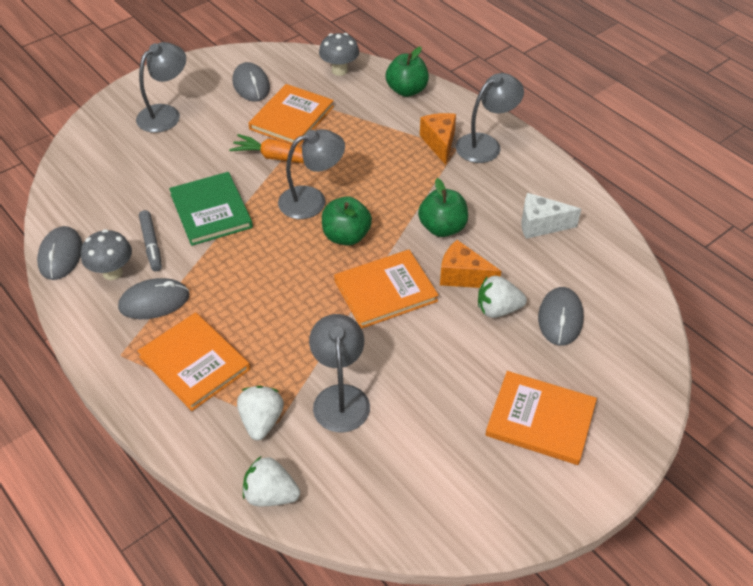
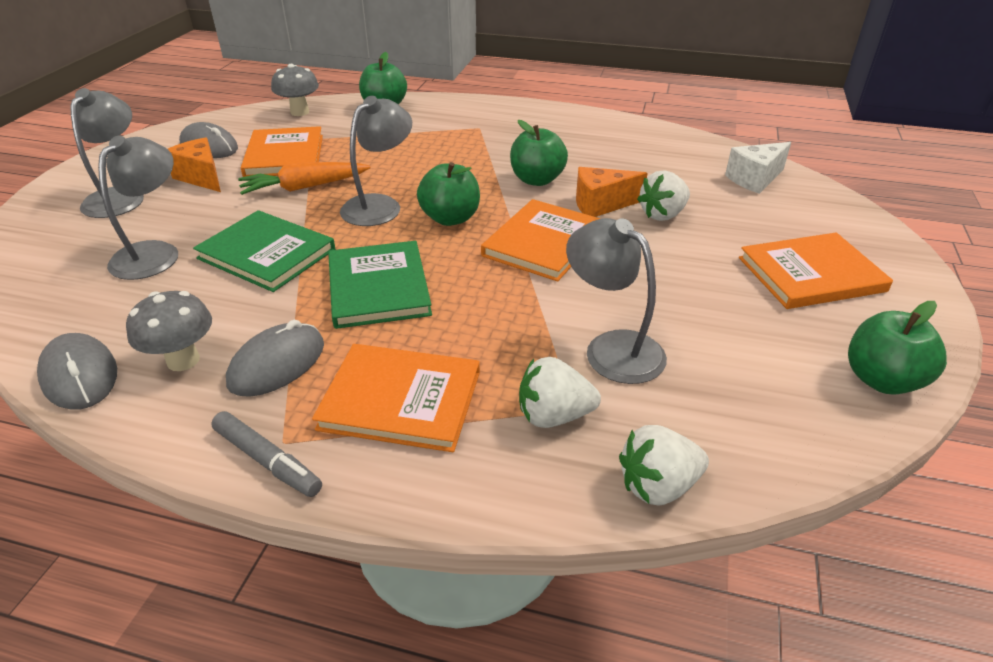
camera: 35 degrees left, 10 degrees down
(151, 244) = (215, 312): grey marker -> grey marker (267, 461)
(251, 274) = (378, 287): none -> green book
(261, 421) = (554, 415): white strawberry -> white strawberry turned 60 degrees counterclockwise
(439, 143) = (459, 129): orange cheese -> orange cheese (201, 177)
(479, 519) = (882, 380): none -> green apple
(485, 144) = (502, 117): grey lamp -> grey lamp (154, 253)
(540, 225) = (618, 149): white cheese -> white cheese (754, 179)
(560, 318) = (720, 200): grey mouse -> none

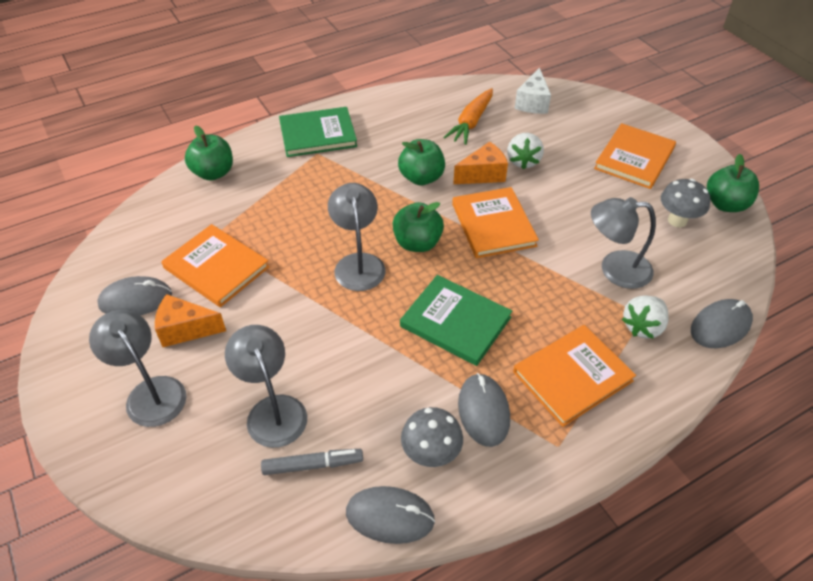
camera: 45 degrees left, 10 degrees up
(267, 254) = (350, 351): green book -> green book (318, 134)
(267, 461) = (568, 460): grey marker -> grey marker (313, 465)
(299, 112) = (151, 219): grey mushroom -> grey mushroom (677, 220)
(304, 187) = (282, 284): orange carrot -> orange carrot (471, 122)
(601, 205) = (483, 175): orange cheese -> orange cheese turned 150 degrees counterclockwise
(658, 486) = (720, 326): white strawberry -> grey mouse

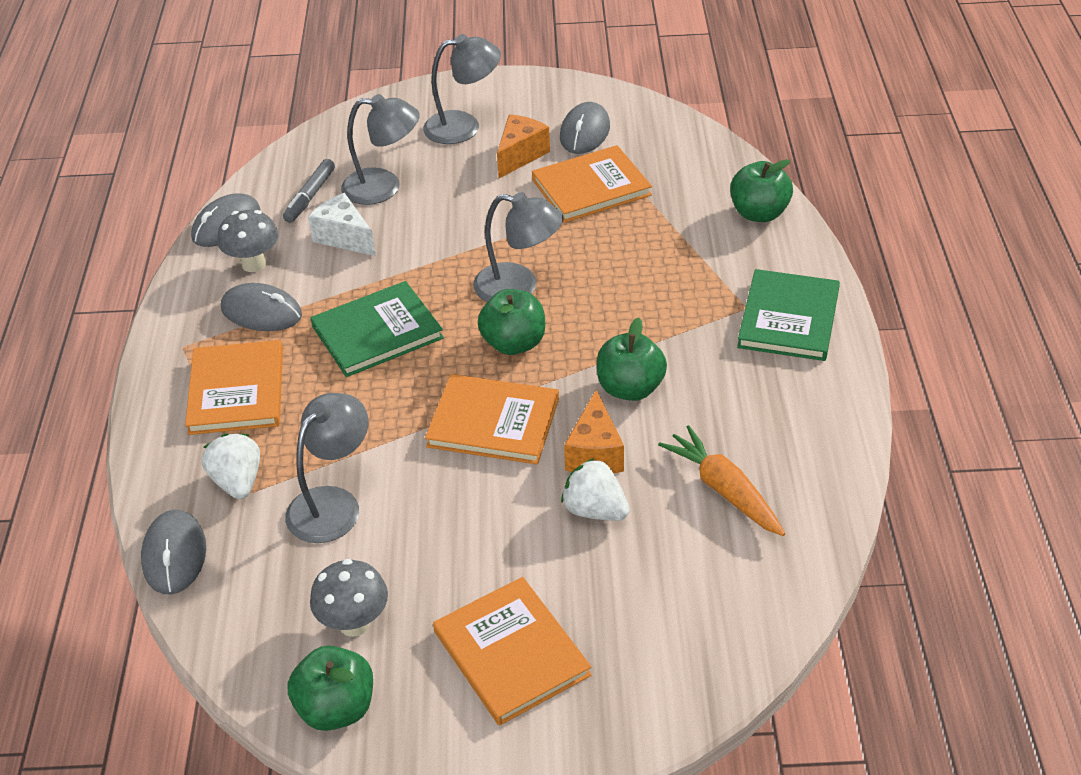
camera: 120 degrees right, 5 degrees down
(532, 103) = (733, 593): white cheese -> white cheese (344, 237)

